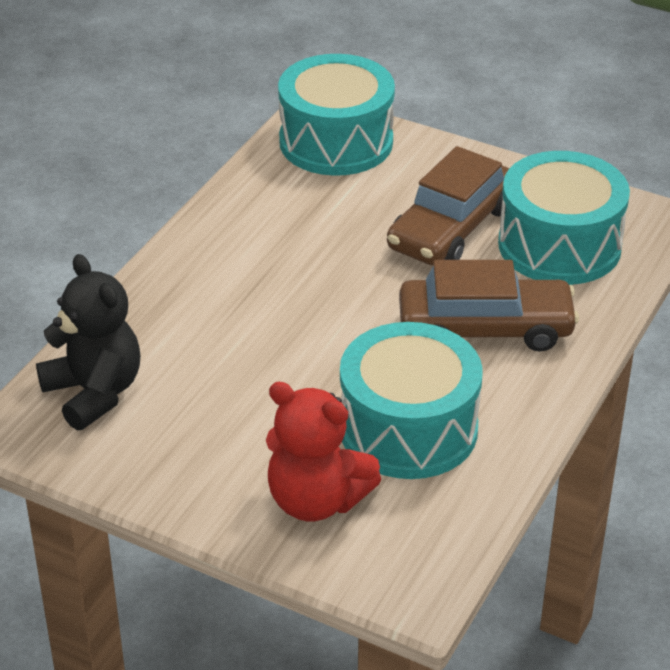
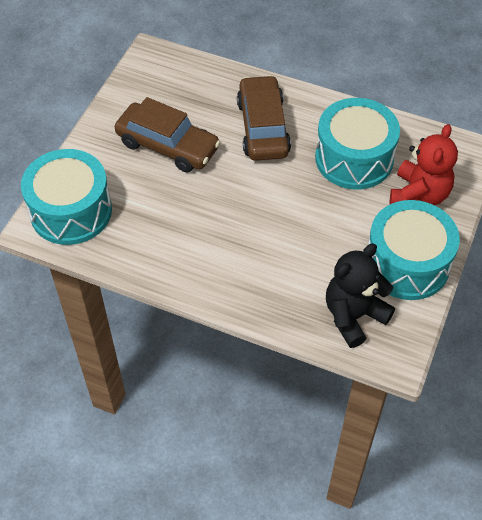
camera: 95 degrees left, 15 degrees up
(559, 245) = (182, 95): turquoise drum -> turquoise drum (407, 264)

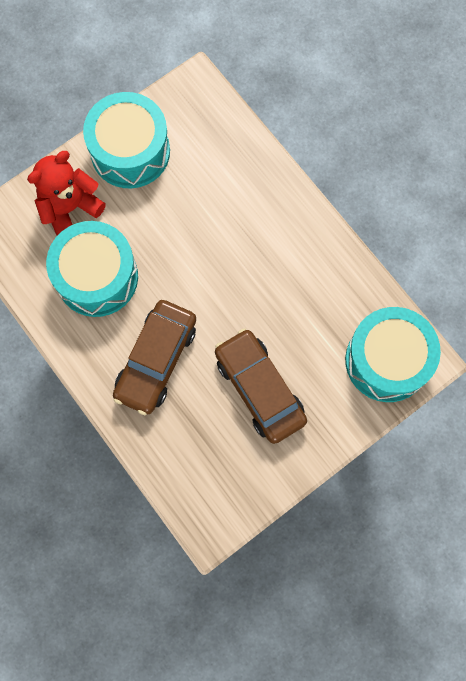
camera: 150 degrees left, 20 degrees up
(353, 316) = (205, 131): black teddy bear -> none

